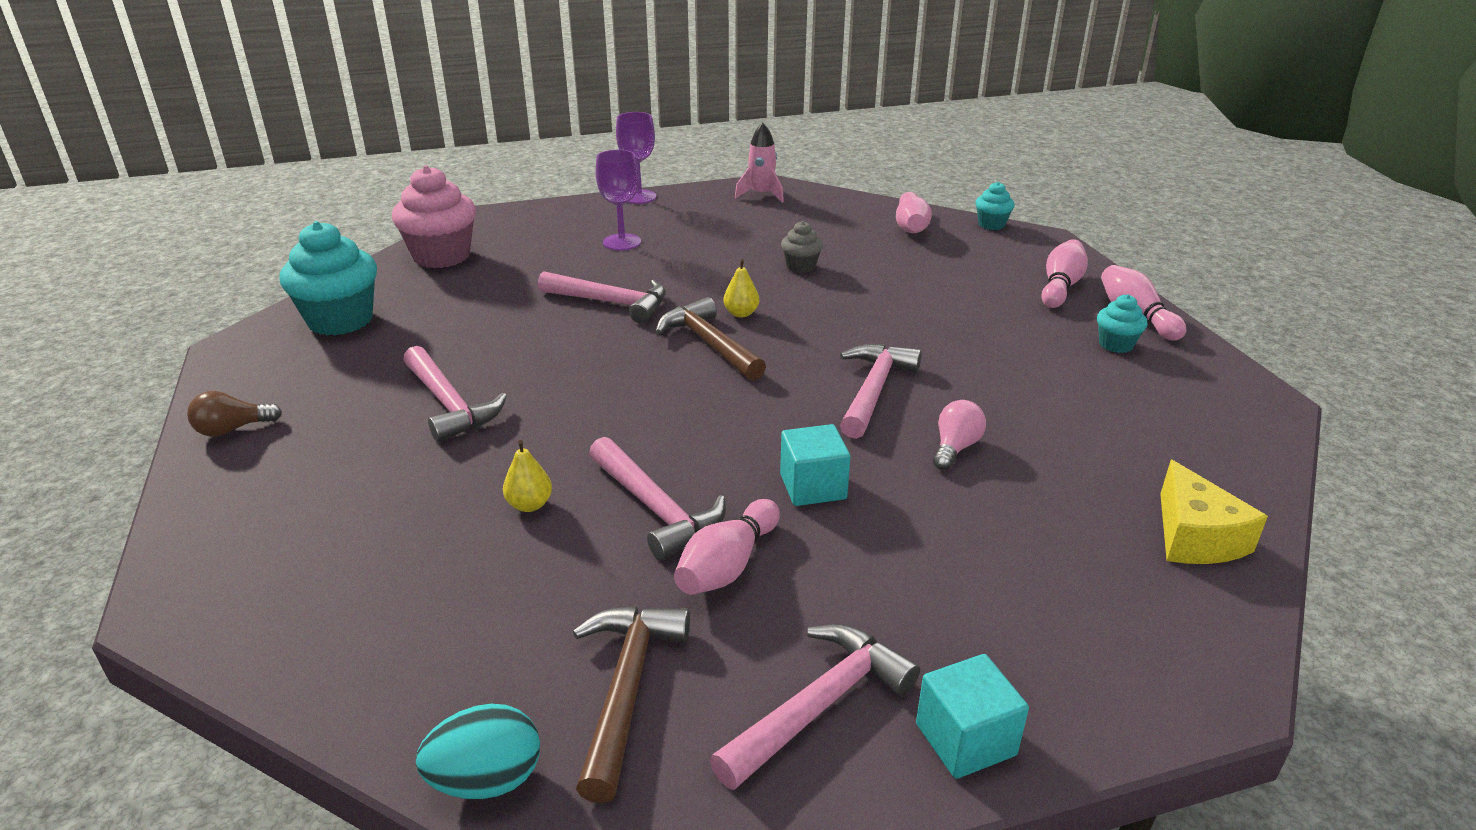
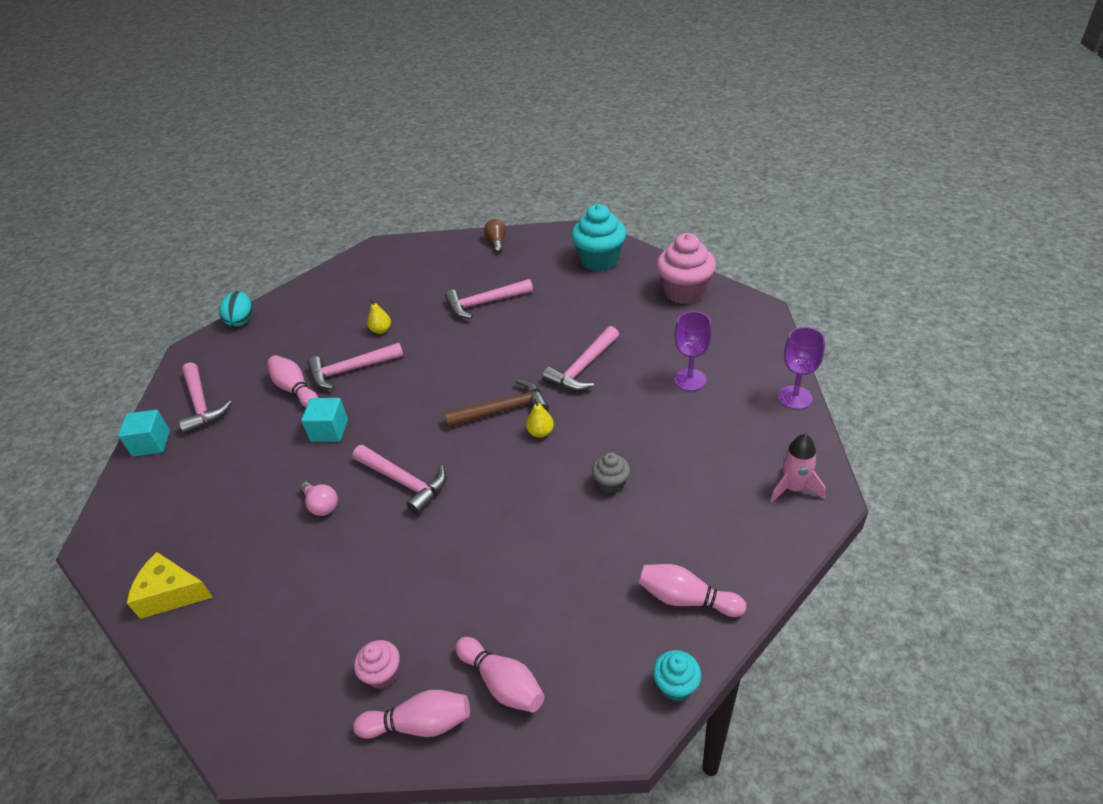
camera: 110 degrees right, 10 degrees up
(626, 690) = (252, 353): brown hammer -> none
(1116, 344) = (382, 674): turquoise cupcake -> pink cupcake

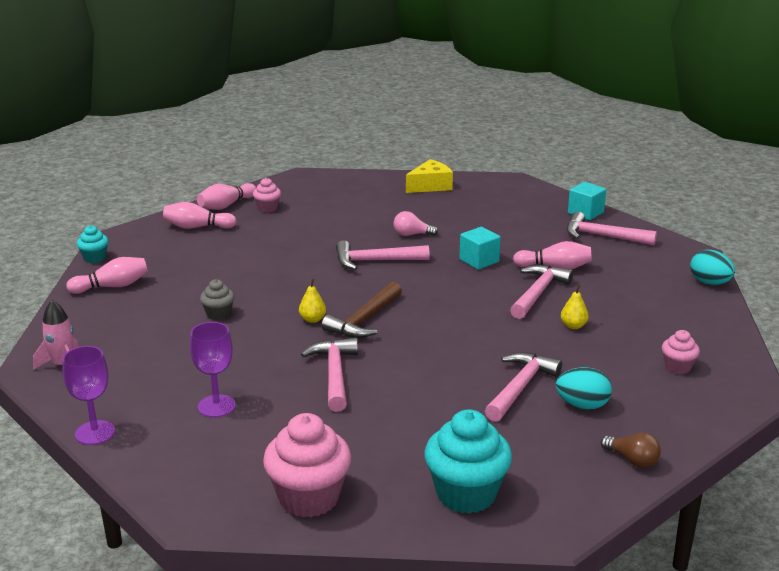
camera: 135 degrees right, 15 degrees down
(382, 275) = (677, 367): none -> pink cupcake
(470, 278) = (582, 405): none -> turquoise egg

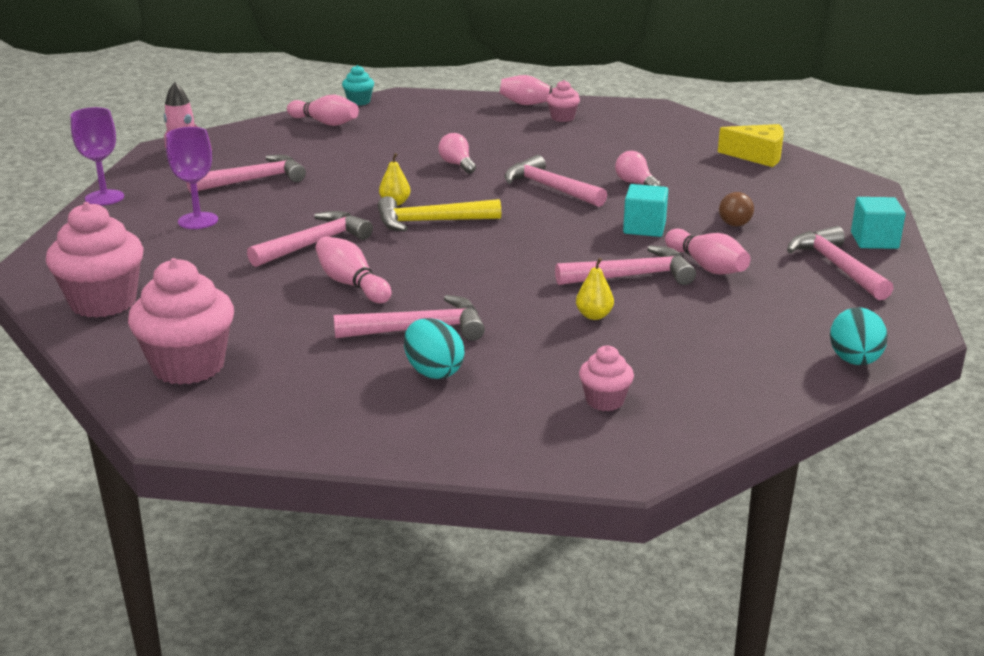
camera: 50 degrees right, 0 degrees up
(176, 356) = (253, 180): none -> pink hammer
(197, 227) = (476, 110): pink bowling pin -> pink bowling pin (352, 284)
(218, 314) = (343, 169): grey cupcake -> none
(284, 273) = (457, 165): none -> pink light bulb
(364, 320) = (430, 222): brown hammer -> yellow hammer
(466, 494) = (188, 366): turquoise cupcake -> pink cupcake
(632, 460) = (360, 433): brown light bulb -> brown light bulb (733, 221)

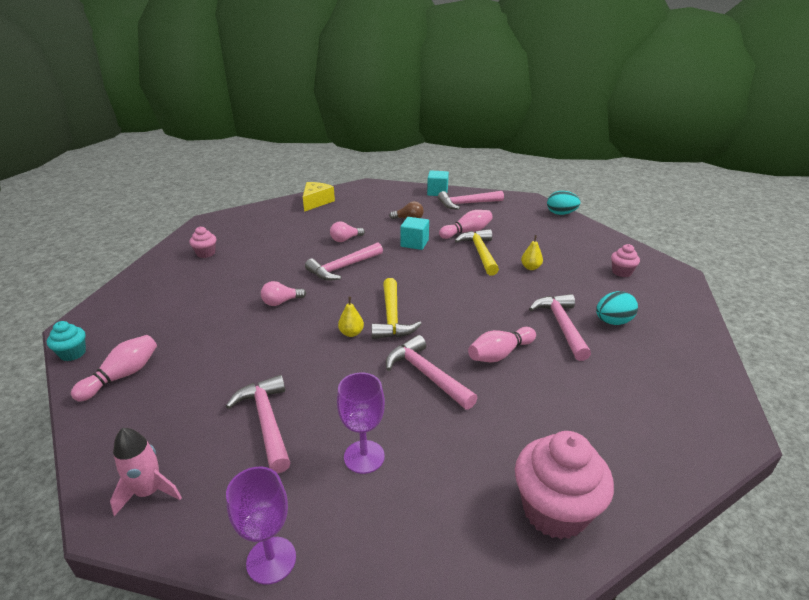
camera: 85 degrees left, 5 degrees up
(188, 366) = (649, 434): pink cupcake -> none
(535, 104) = (165, 262): pink bowling pin -> none
(631, 276) = (480, 253): pink hammer -> yellow hammer

